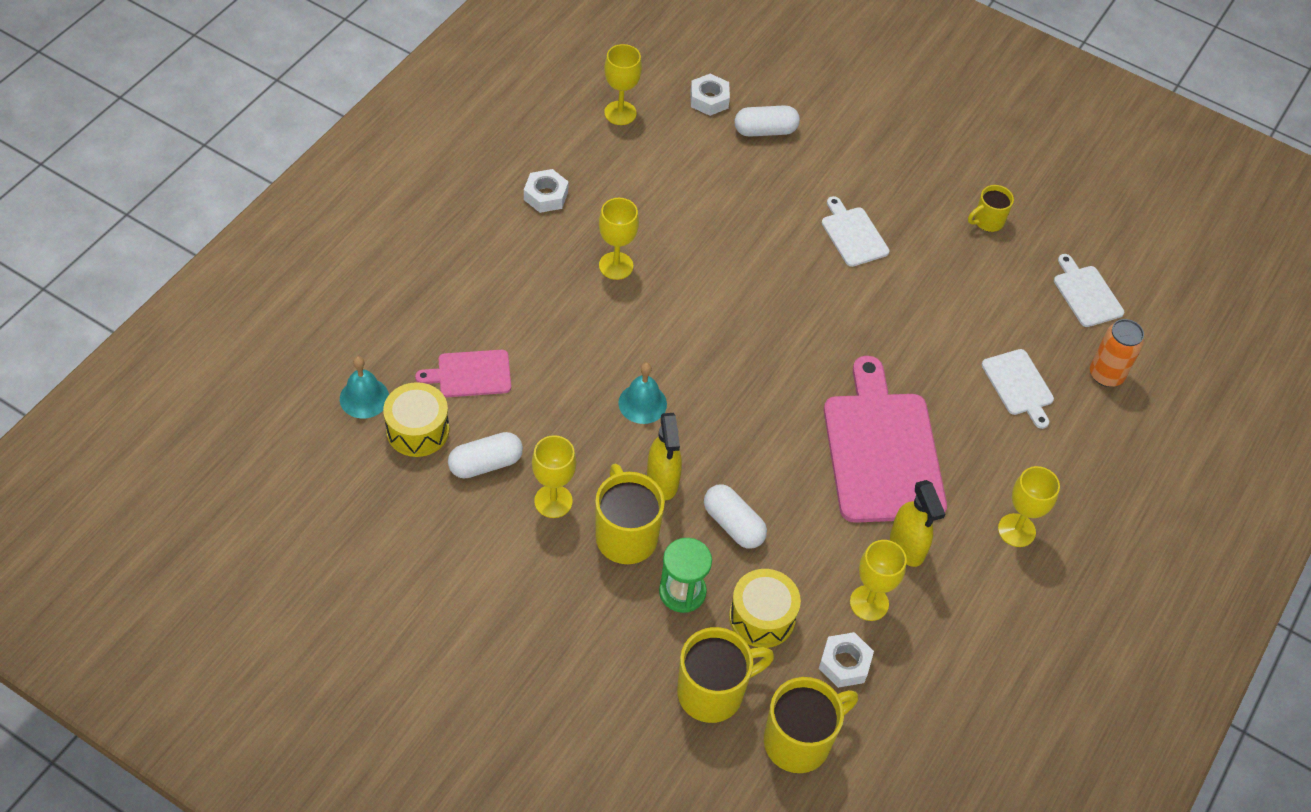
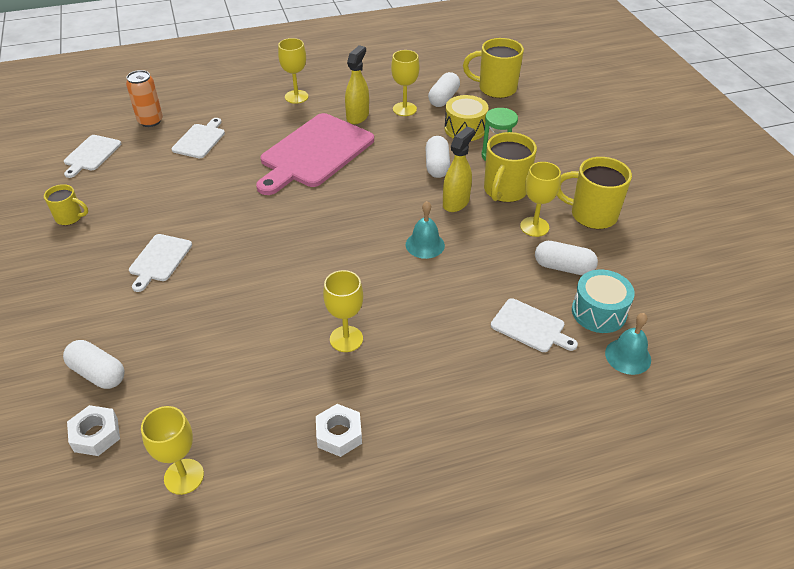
camera: 135 degrees left, 10 degrees down
(417, 430) = (599, 312): yellow drum -> turquoise drum
(470, 374) = (530, 327): pink cutting board -> white cutting board
(713, 692) = (520, 118): yellow mug -> yellow mug (591, 215)
(844, 663) = (443, 98): white nut -> white capsule

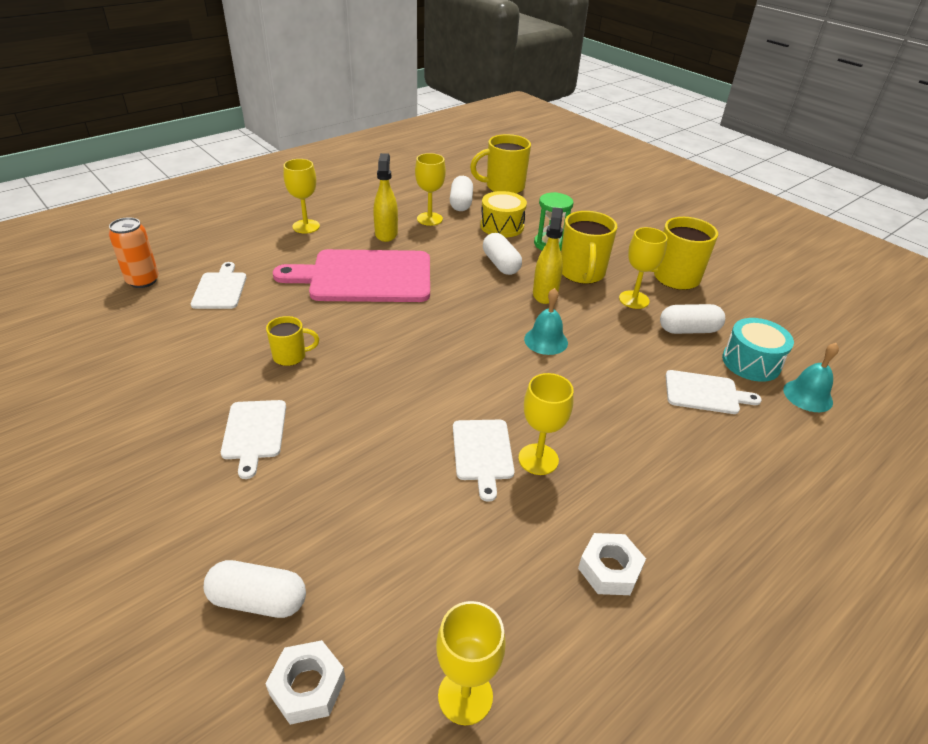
camera: 25 degrees left, 5 degrees down
(70, 217) = (96, 413): yellow mug -> yellow mug (291, 356)
(91, 154) = (83, 332): white cutting board -> white cutting board (482, 453)
(314, 153) = (365, 277): pink cutting board -> pink cutting board turned 75 degrees clockwise

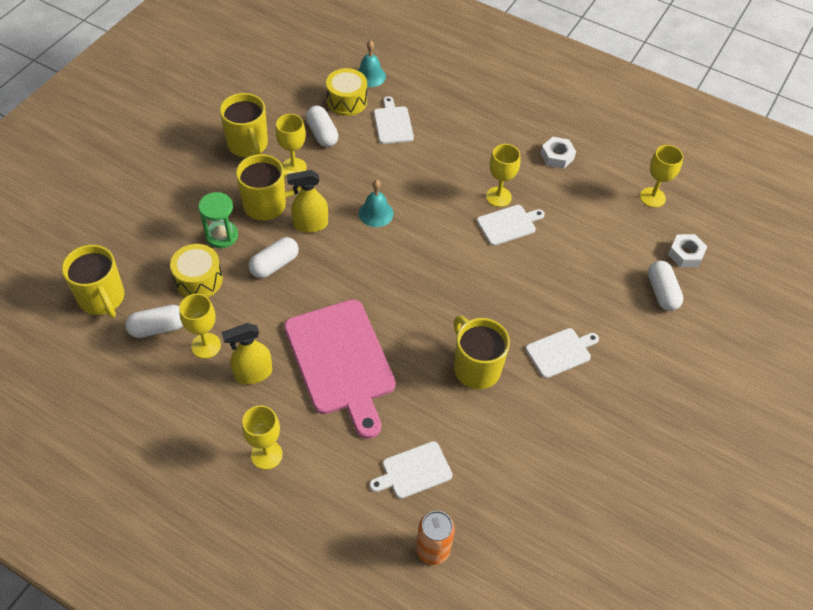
camera: 110 degrees left, 15 degrees up
(291, 356) = (476, 367): yellow mug -> yellow mug, size x1.76
(751, 362) = (347, 101): turquoise drum -> yellow drum

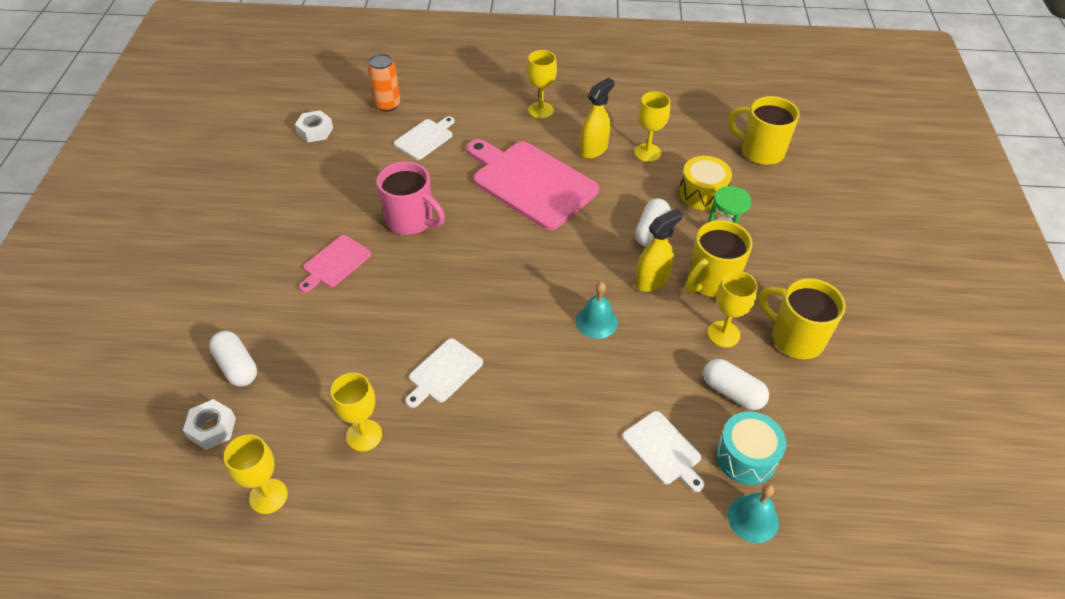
camera: 155 degrees right, 5 degrees down
(158, 328) = (696, 150): white capsule -> none
(347, 101) = (746, 457): yellow drum -> turquoise drum
(476, 367) = (411, 221): yellow mug -> pink mug
(498, 197) = (472, 403): yellow goblet -> yellow goblet (364, 435)
(557, 156) = (422, 503): white nut -> white nut (315, 131)
(560, 352) = (335, 263): white cutting board -> pink cutting board

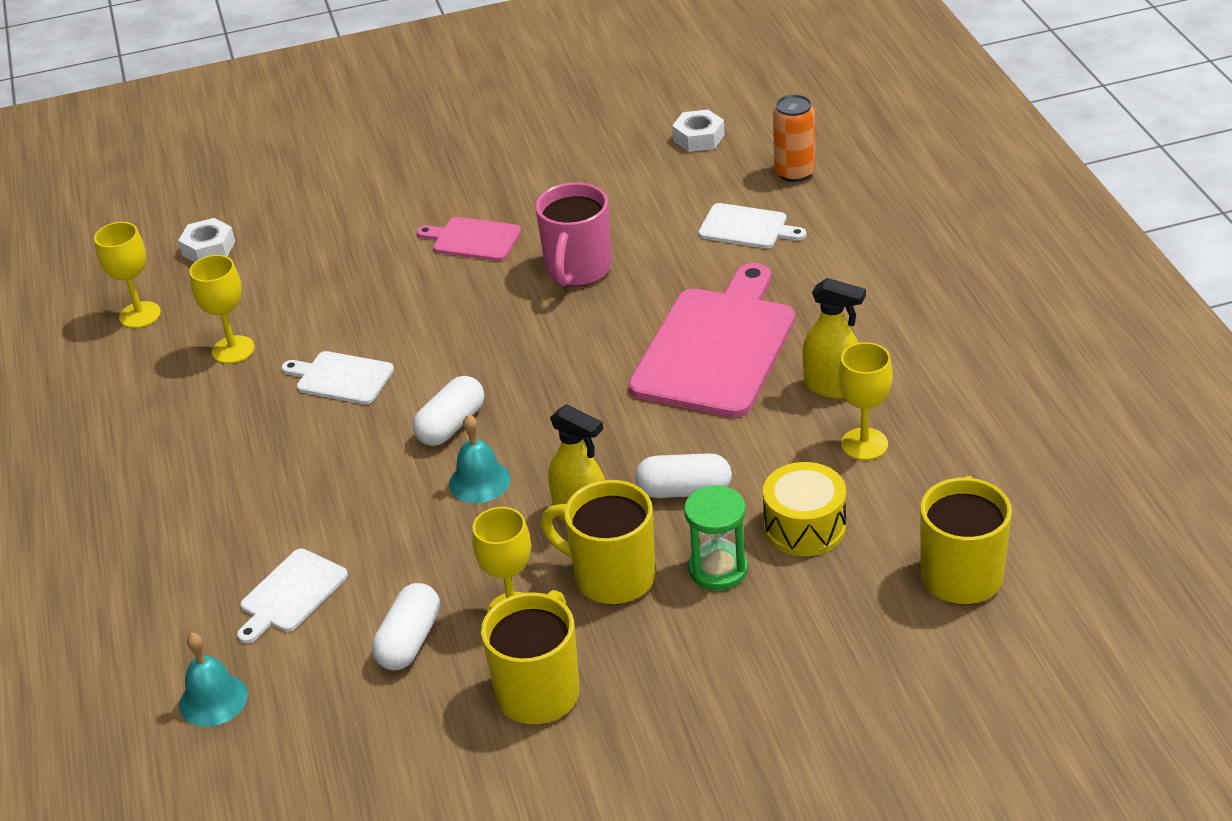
camera: 75 degrees right, 10 degrees down
(237, 366) = (292, 232): white capsule -> white capsule (451, 425)
(541, 110) = (888, 309): yellow goblet -> none
(746, 457) = (305, 675): turquoise drum -> none

